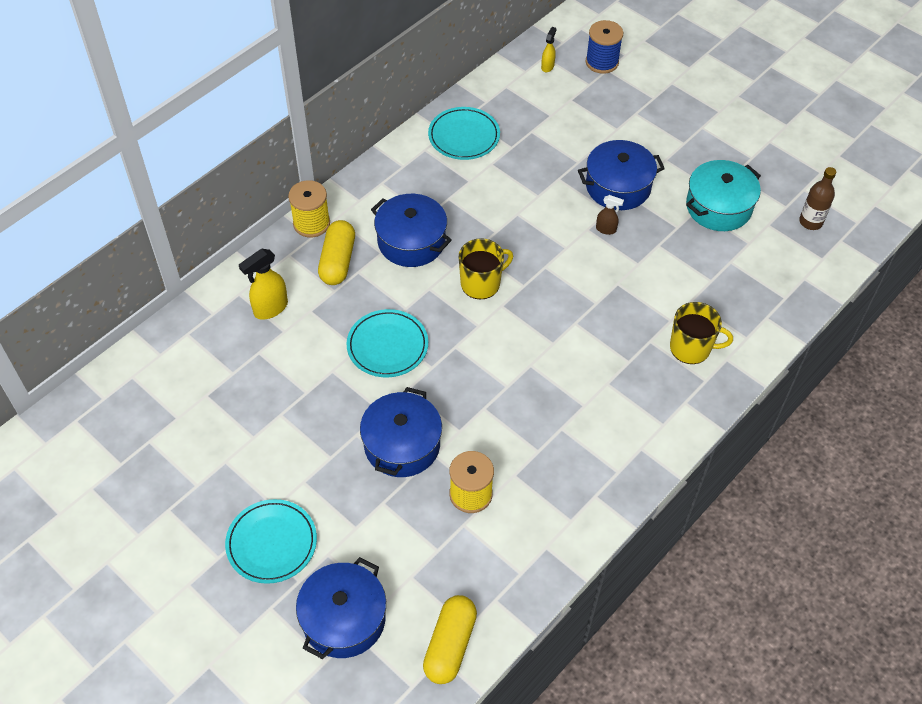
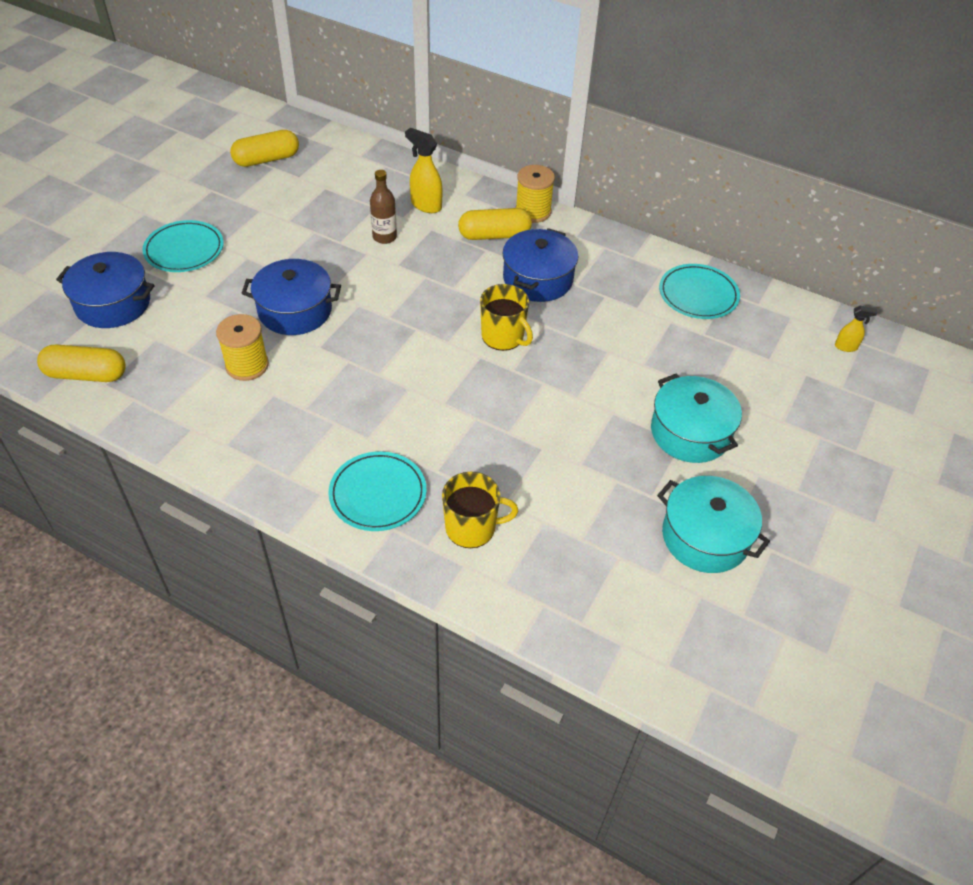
camera: 75 degrees right, 5 degrees down
(129, 447) = (267, 159): none -> yellow capsule
(387, 346) = (405, 283): turquoise plate -> turquoise plate (378, 494)
(602, 62) = (886, 394): blue spool -> none
(606, 229) = (619, 429): brown spray bottle -> none
(618, 186) = (690, 432): blue pot -> turquoise pot
(691, 348) = (472, 527): yellow mug -> yellow mug turned 90 degrees counterclockwise
(810, 222) = (727, 647): brown bottle -> brown bottle (384, 237)

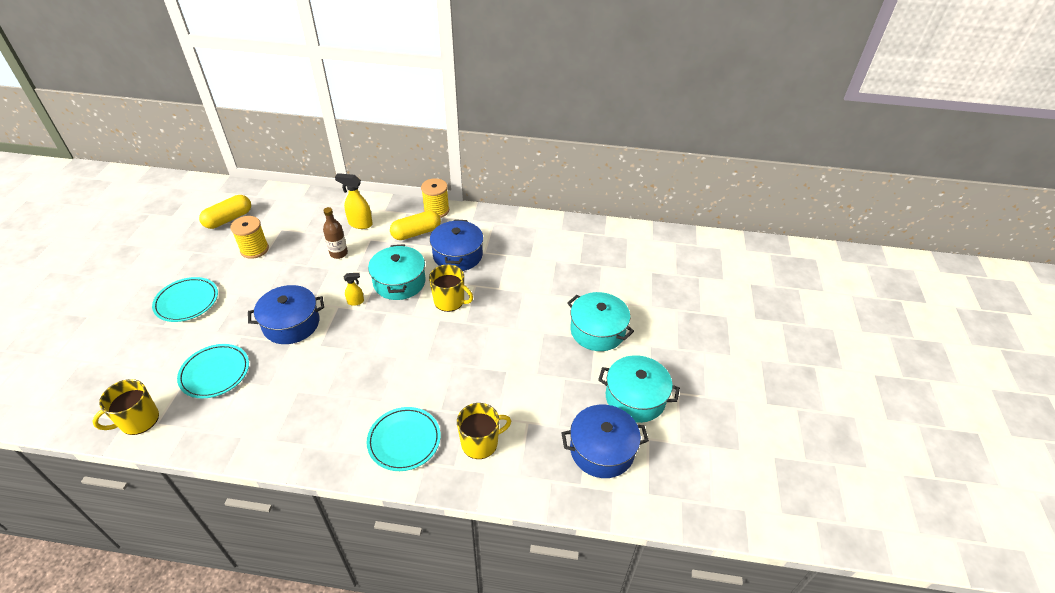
camera: 20 degrees left, 5 degrees down
(86, 374) = (138, 420): yellow capsule -> yellow mug
(113, 304) = (142, 358): blue pot -> blue pot (602, 450)
(247, 365) = (269, 375): yellow spool -> yellow spool (254, 249)
(447, 294) = (399, 282): none -> turquoise pot
(698, 295) = (565, 238): turquoise plate -> turquoise plate (215, 373)
(846, 347) = (667, 248): yellow spray bottle -> yellow spray bottle (356, 302)

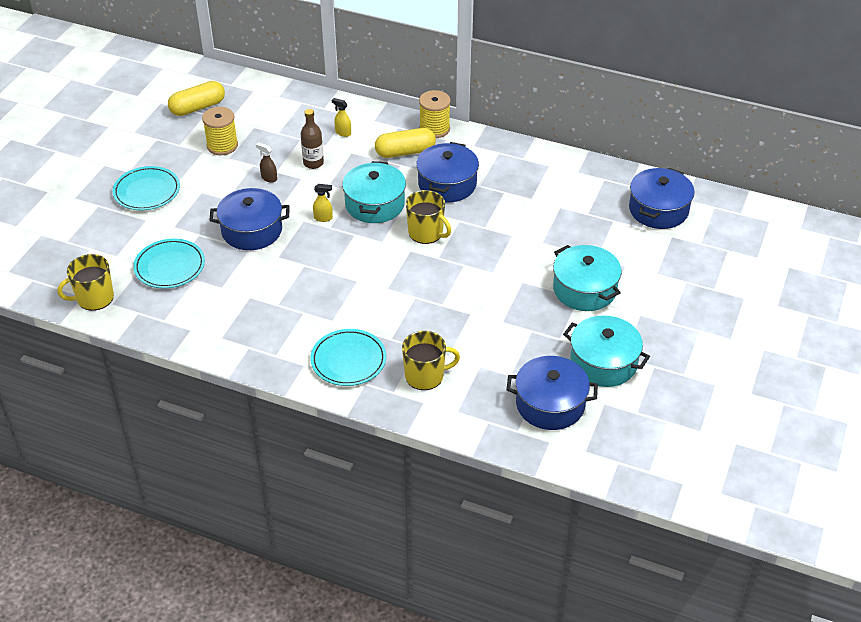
camera: 15 degrees right, 0 degrees up
(300, 272) = (269, 178): none -> brown spray bottle
(360, 224) = (343, 133): yellow spray bottle -> yellow spray bottle, size x0.58
(634, 251) = (658, 210): none -> blue pot

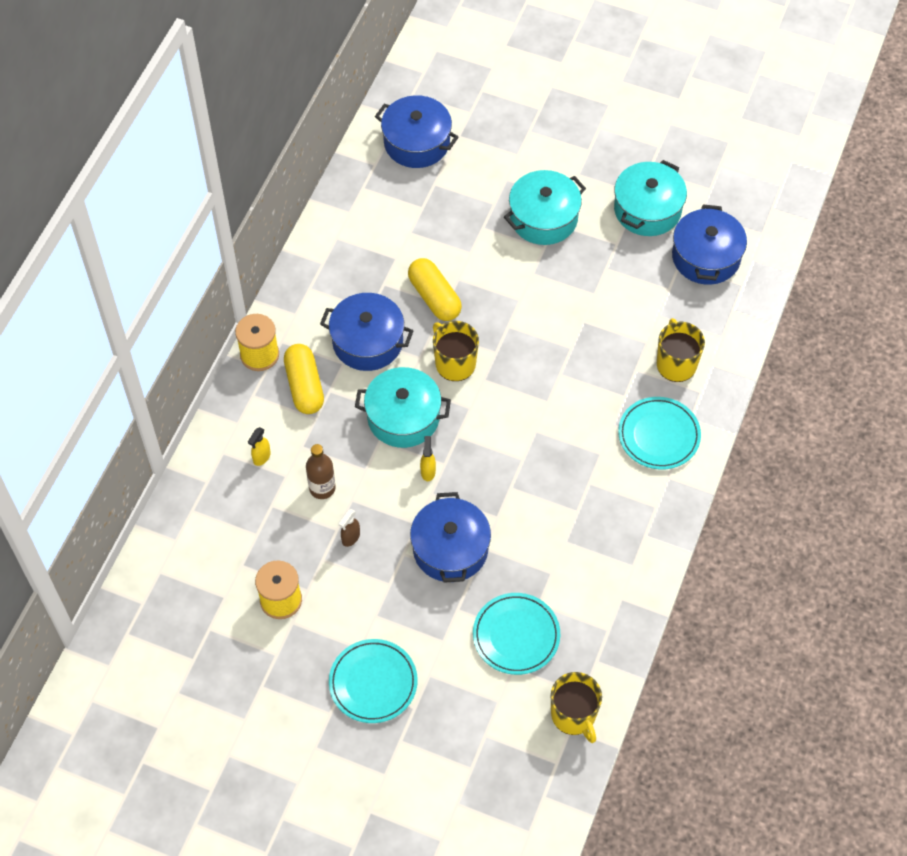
camera: 90 degrees left, 15 degrees up
(198, 107) = (193, 641): yellow capsule -> yellow capsule (434, 297)
(426, 233) = (454, 363): yellow mug -> yellow mug turned 75 degrees counterclockwise

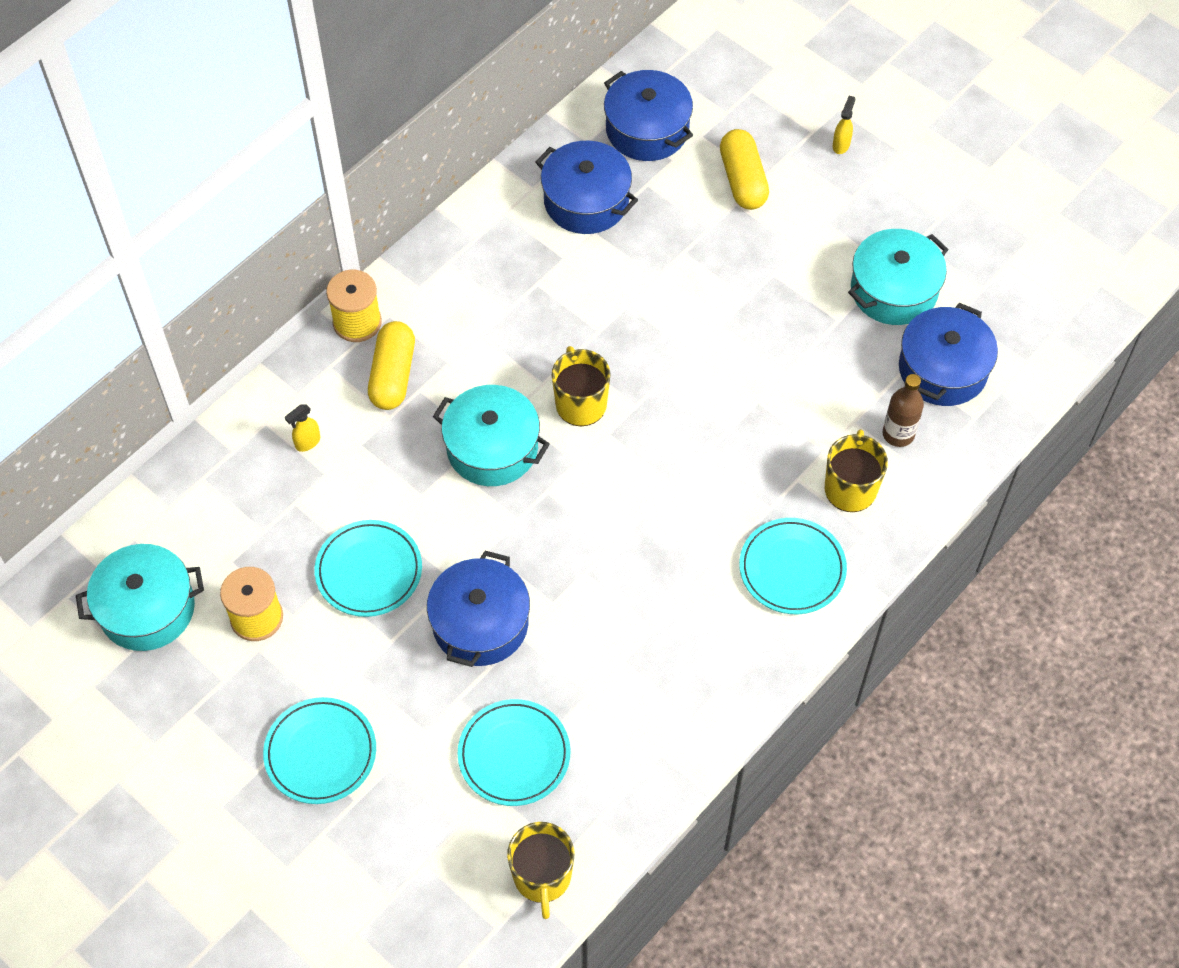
camera: 20 degrees right, 0 degrees up
(322, 488) = (361, 501): brown bottle -> brown bottle (898, 434)
(350, 538) = (369, 571): brown spray bottle -> turquoise plate
(367, 342) = (489, 346): blue pot -> blue pot (586, 201)
(428, 471) = (493, 522): yellow spray bottle -> yellow spray bottle (841, 145)
(434, 297) = (590, 318): yellow capsule -> yellow capsule (743, 180)
(543, 218) = (761, 263): turquoise pot -> turquoise pot (147, 608)

